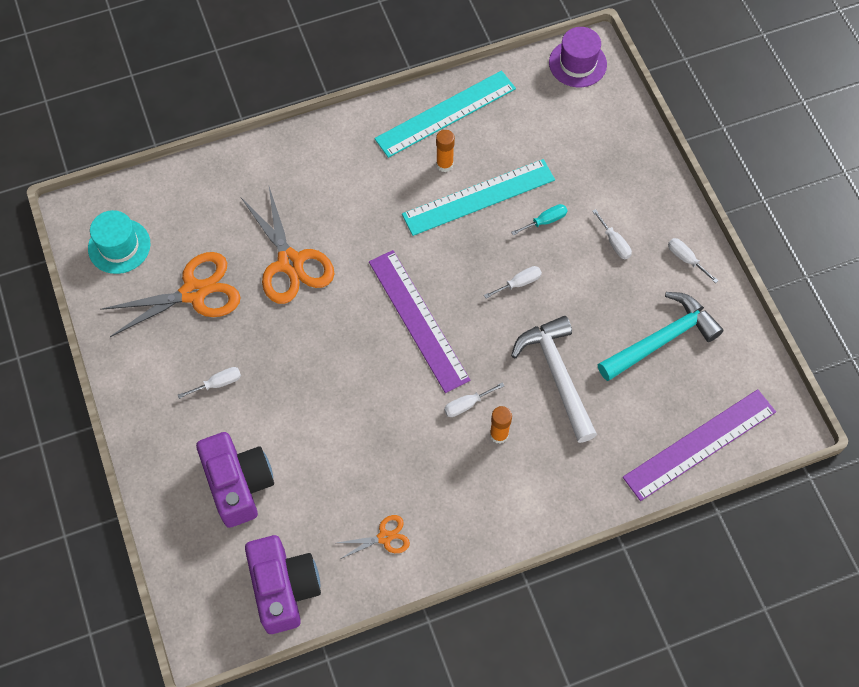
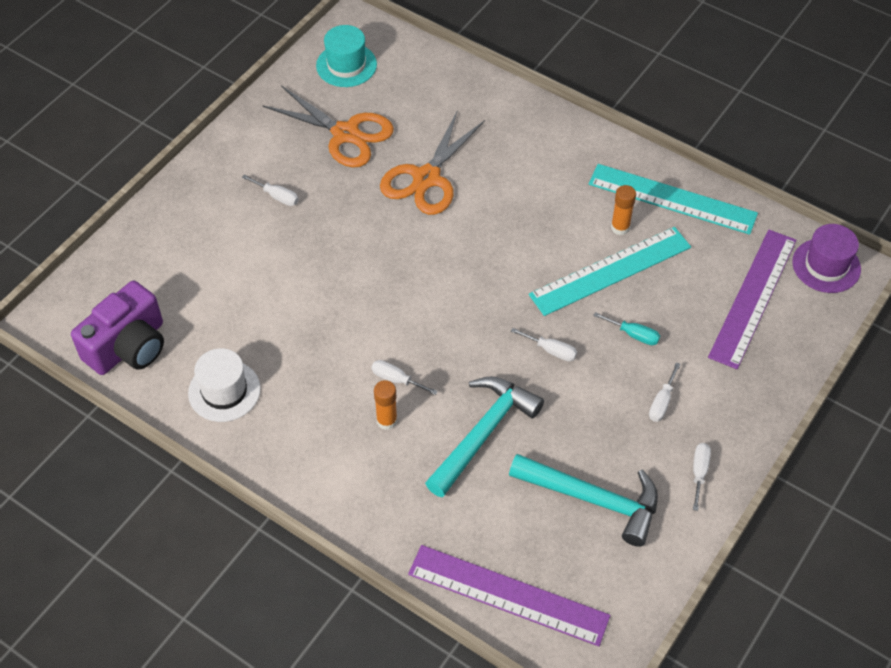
camera: 55 degrees right, 10 degrees down
(238, 484) = (198, 262): purple camera -> none
(384, 537) = (224, 391): orange scissors -> white hat
(418, 320) = (449, 297): purple ruler -> purple ruler (752, 297)
(479, 197) = (610, 271): turquoise ruler -> turquoise ruler turned 60 degrees counterclockwise
(557, 375) = (483, 433): white hammer -> turquoise hammer

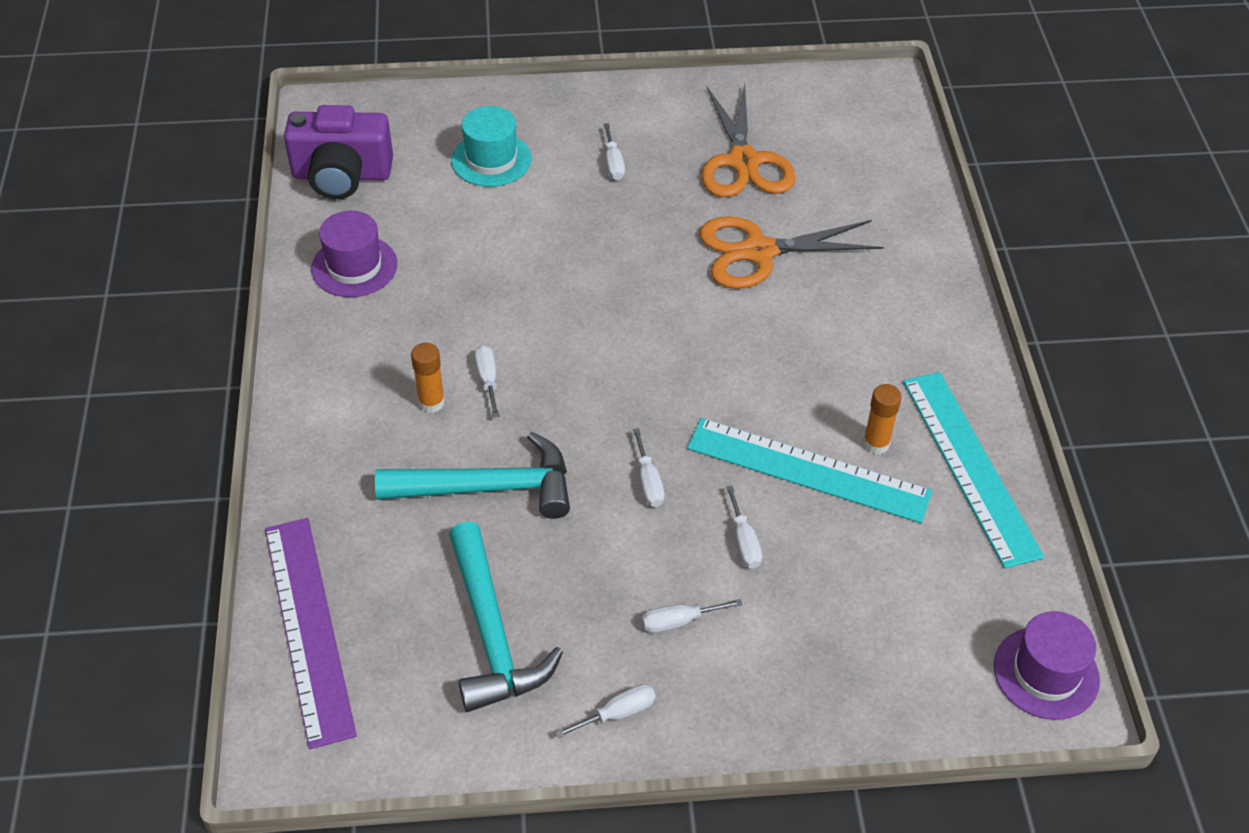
camera: 50 degrees right, 5 degrees down
(224, 391) = (354, 266): white hat -> purple hat
(346, 65) = (828, 111): turquoise hat -> turquoise hat (491, 159)
(633, 335) = (744, 541): turquoise screwdriver -> white screwdriver
(752, 297) = (916, 624): purple ruler -> none

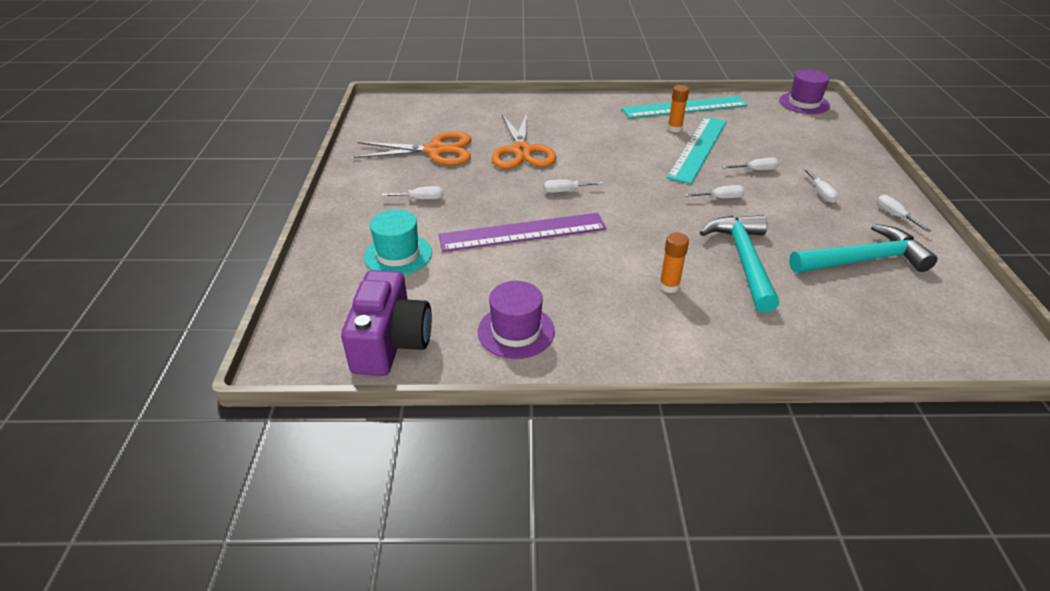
camera: 85 degrees left, 10 degrees down
(309, 628) = (902, 345): purple ruler -> purple ruler (522, 232)
(487, 380) = (642, 259): white screwdriver -> white screwdriver (565, 191)

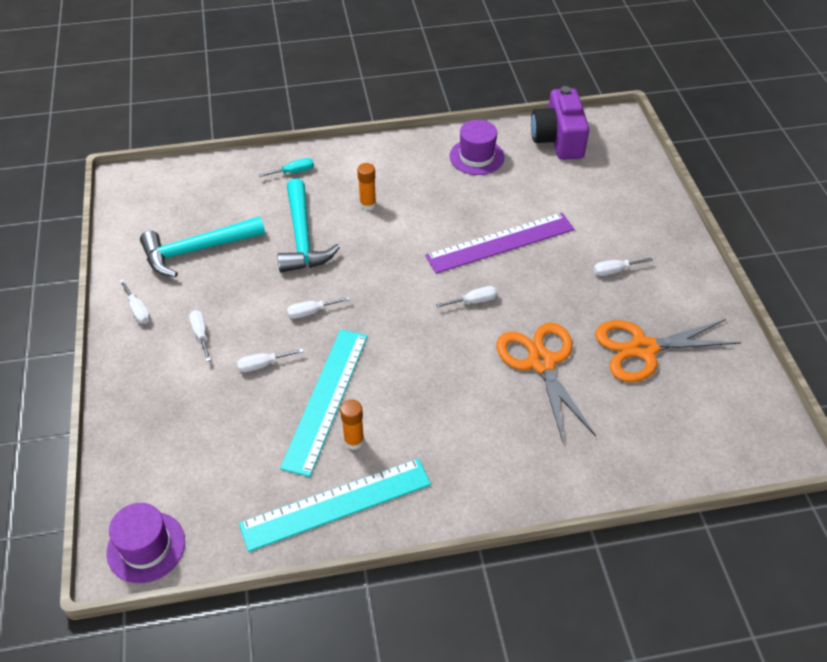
camera: 170 degrees right, 10 degrees up
(398, 255) = (597, 206): turquoise hat -> none
(775, 340) = (294, 172): none -> turquoise screwdriver

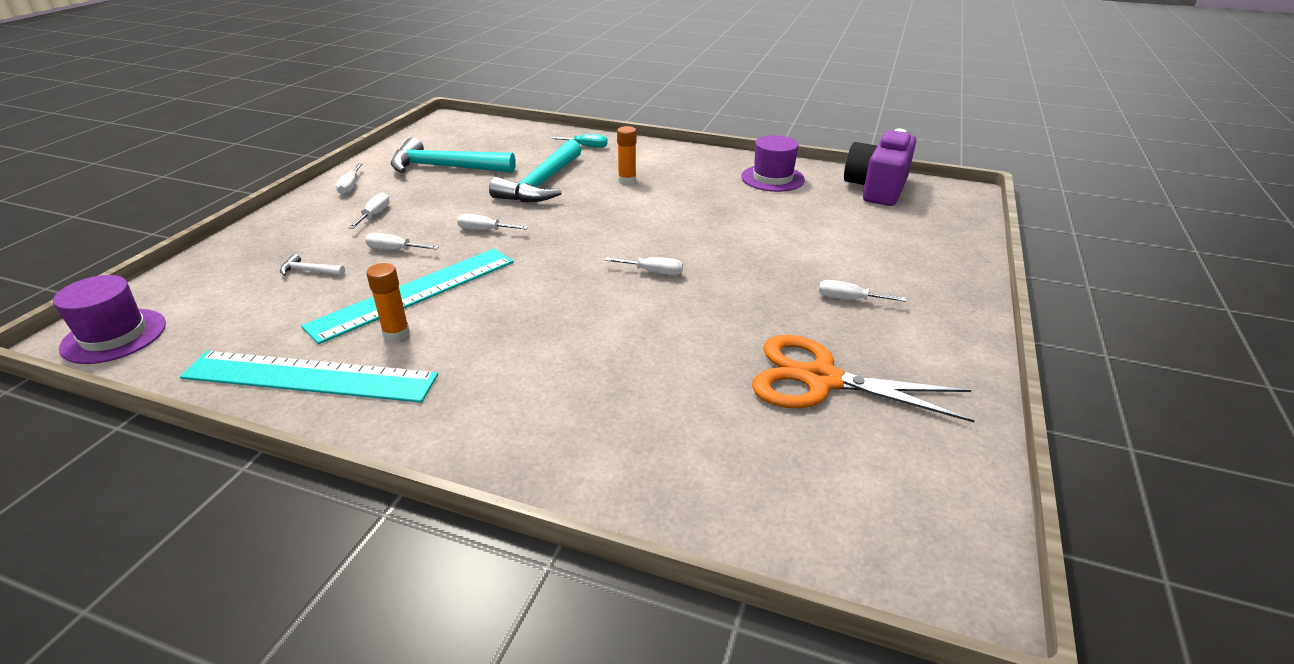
camera: 30 degrees right, 15 degrees down
(220, 417) = (309, 271): none -> white hammer
(500, 243) = (732, 240): purple ruler -> none
(541, 363) = (674, 346): orange scissors -> none

